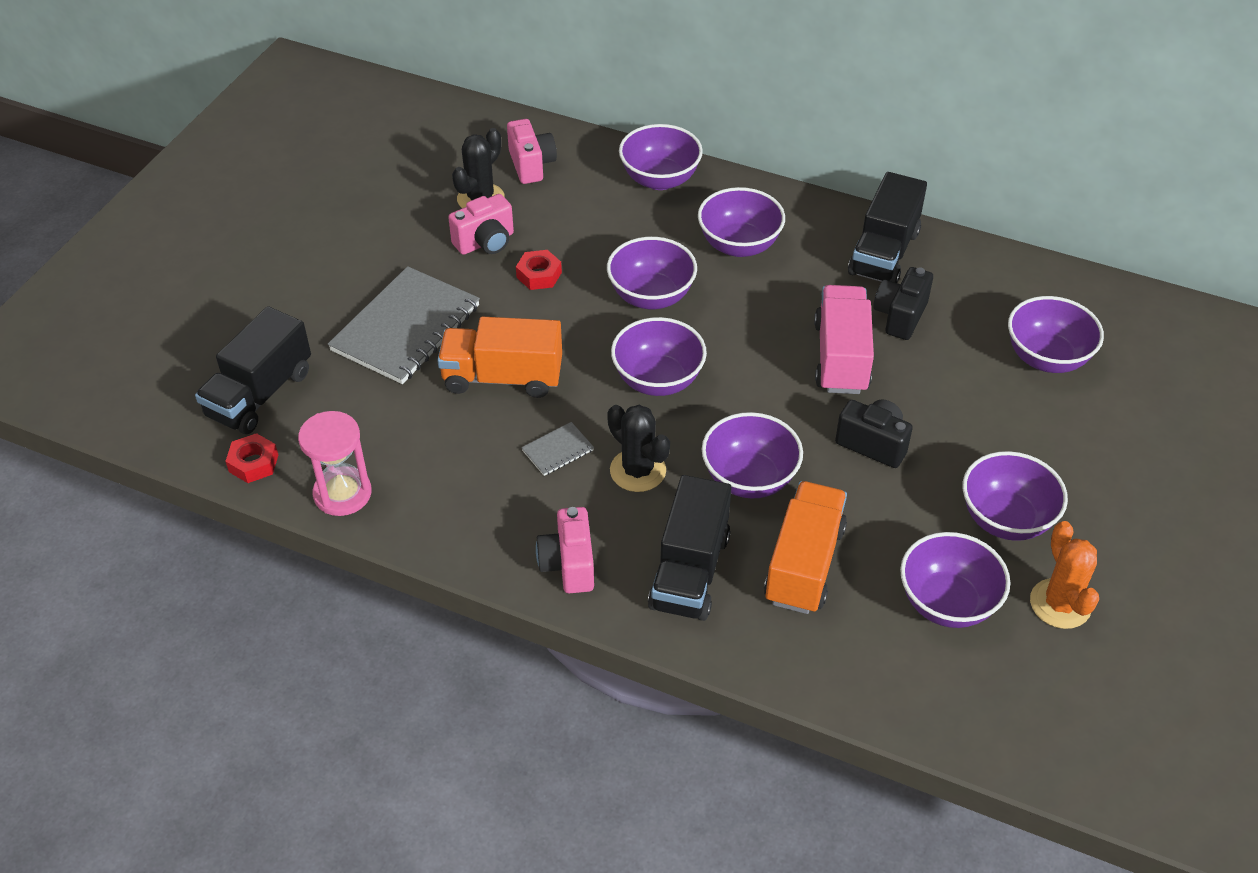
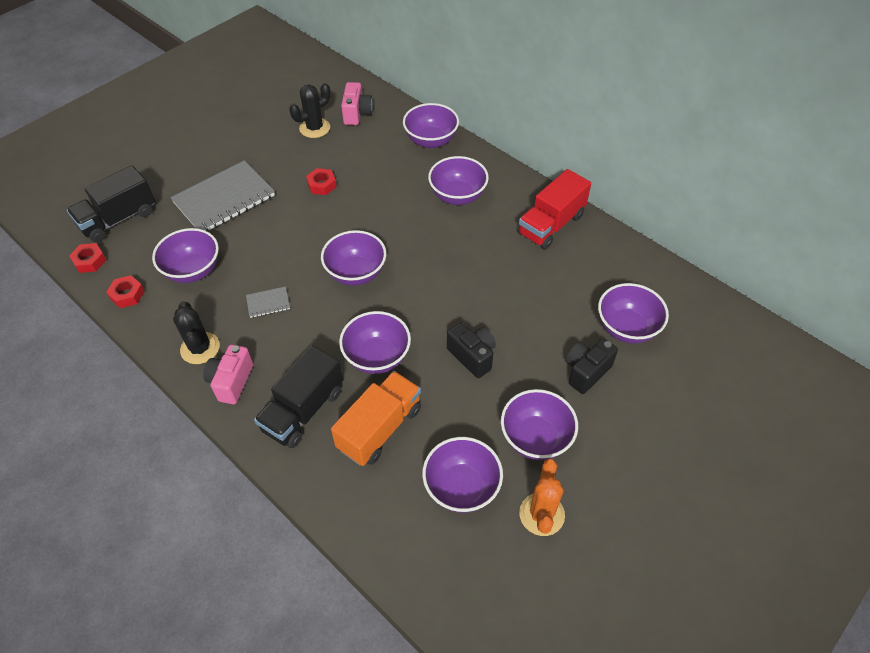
camera: 20 degrees right, 5 degrees up
(342, 493) = (127, 295): pink hourglass -> red nut
(485, 242) = (302, 156): pink camera -> none
(502, 377) = (262, 246): orange truck -> none
(638, 470) = (309, 331): black cactus -> black cactus (200, 348)
(651, 296) = (383, 216): purple bowl -> purple bowl (193, 271)
(841, 357) = (483, 289): pink truck -> none
(884, 253) = (551, 225): black truck -> red truck
(900, 316) = (539, 271): black camera -> black camera (586, 372)

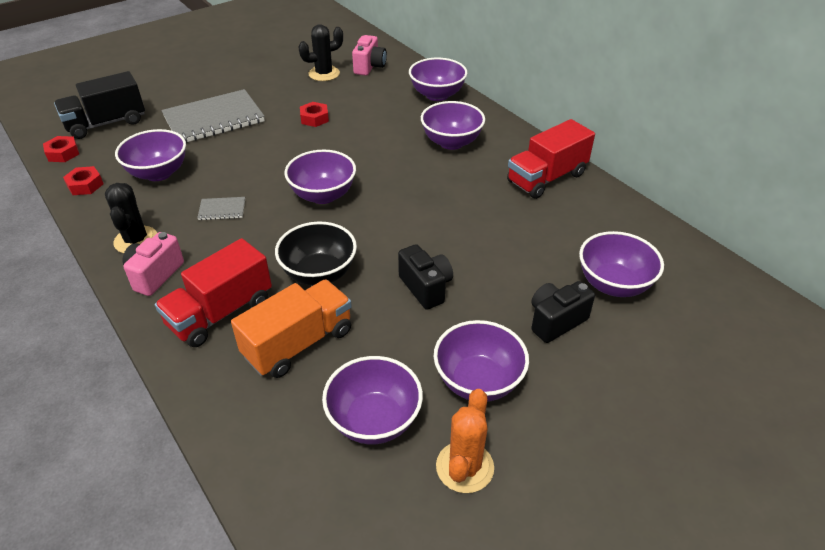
camera: 10 degrees right, 10 degrees down
(303, 410) = (220, 313): black truck -> red truck
(377, 357) = (319, 274): purple bowl -> black bowl

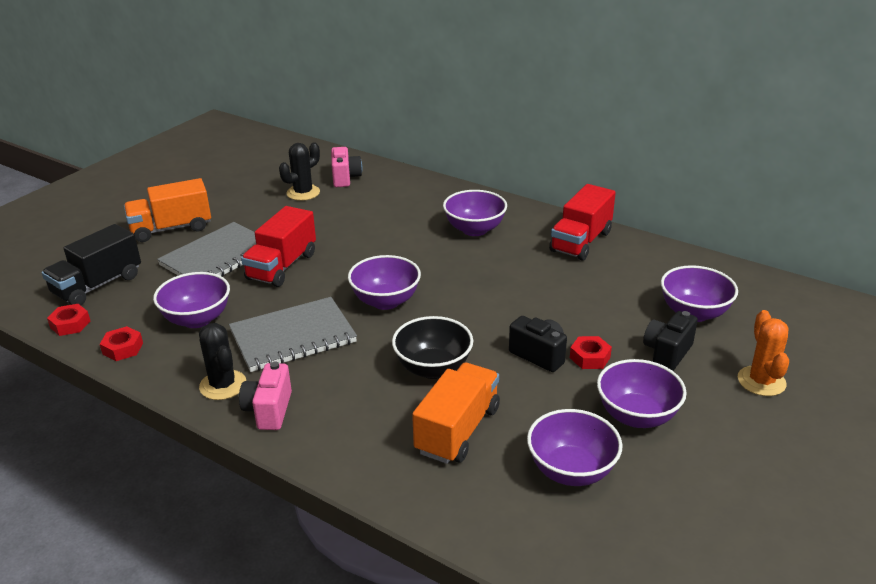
camera: 20 degrees left, 10 degrees down
(196, 85) = (171, 228): none -> orange truck
(220, 313) = (362, 425): red truck -> red truck (282, 266)
(222, 210) = (293, 337): grey notebook -> grey notebook, size x2.35
(314, 118) = (324, 235): red nut -> red nut (590, 357)
(437, 95) = (431, 191): purple bowl -> none
(464, 467) = (671, 482): orange cactus -> orange cactus (761, 381)

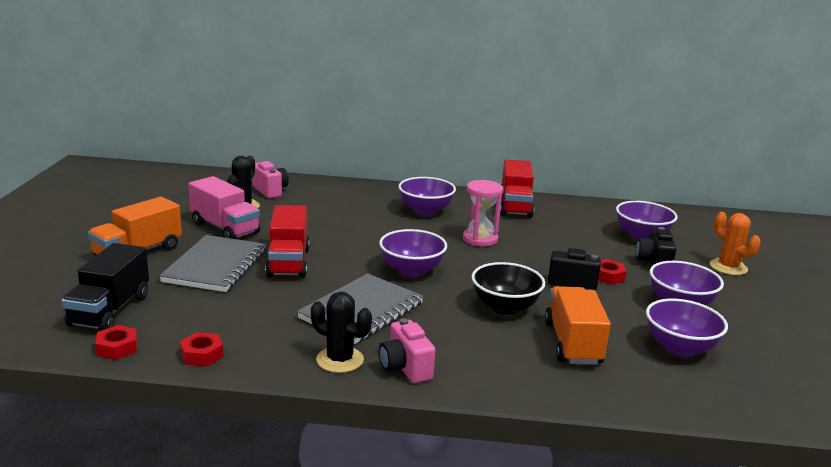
camera: 30 degrees left, 10 degrees down
(197, 319) = (253, 316): purple bowl -> none
(264, 216) = (225, 228): none -> pink truck
(495, 277) = (480, 239): none -> pink hourglass

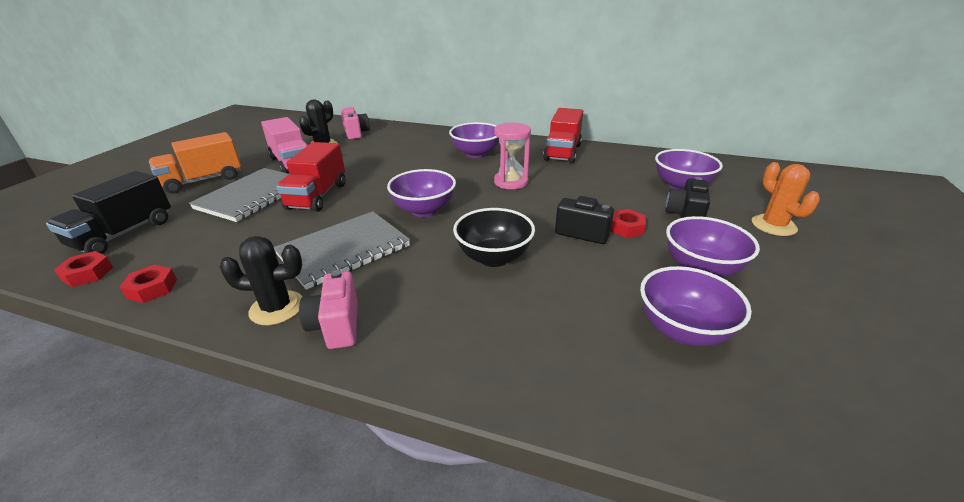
camera: 15 degrees right, 10 degrees up
(340, 360) = (277, 308): black cactus -> black cactus turned 45 degrees counterclockwise
(572, 343) = (548, 310): orange truck -> none

